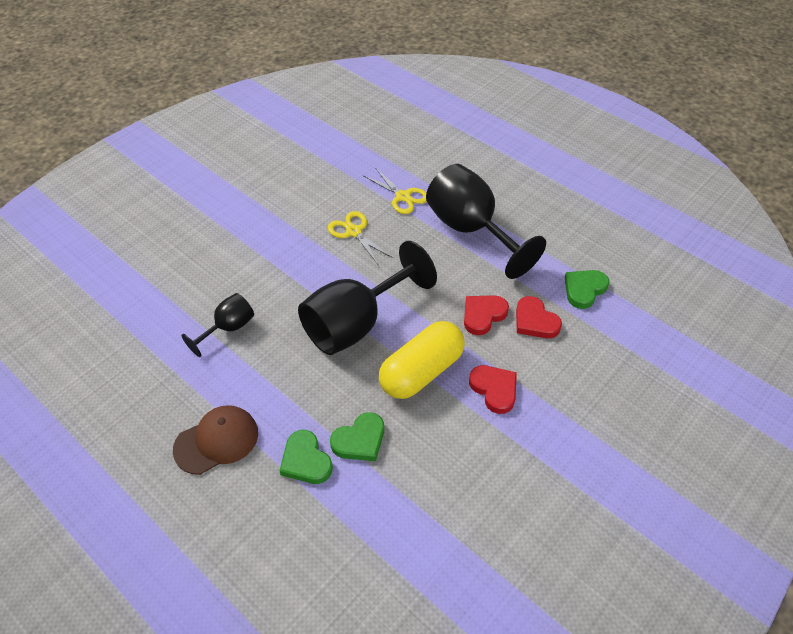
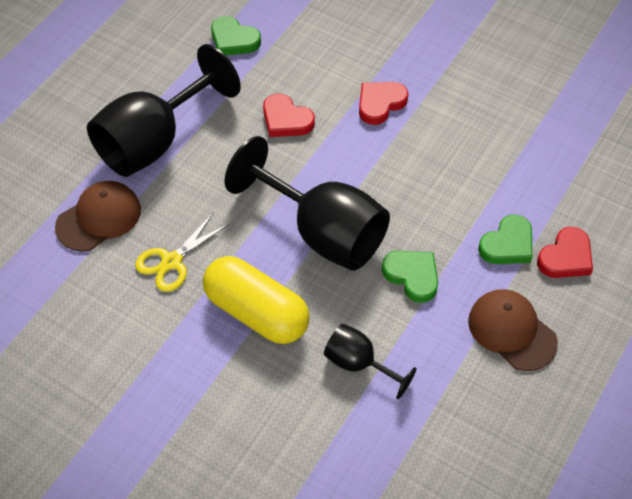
camera: 100 degrees left, 5 degrees up
(360, 440) = (470, 203): green heart -> green heart (412, 276)
(403, 197) = (99, 218): yellow scissors -> brown cap
(421, 371) = (373, 164): yellow capsule -> yellow capsule (256, 312)
(535, 321) = (285, 77): red heart -> red heart (566, 257)

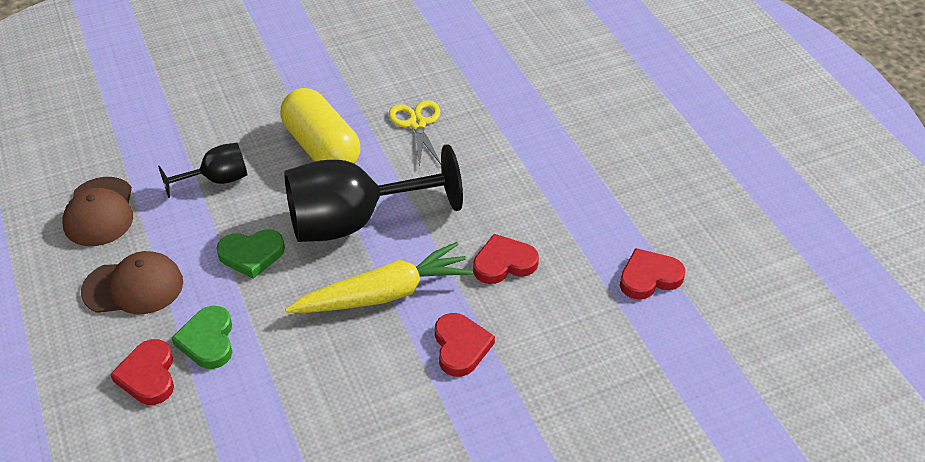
camera: 125 degrees right, 10 degrees down
(99, 218) = (500, 103): brown cap -> brown cap (99, 212)
(154, 141) = (556, 165): black goblet -> none
(234, 40) = (649, 277): green heart -> red heart
(256, 312) = (322, 147): yellow capsule -> yellow capsule turned 75 degrees clockwise
(375, 170) = (383, 294): none -> yellow carrot

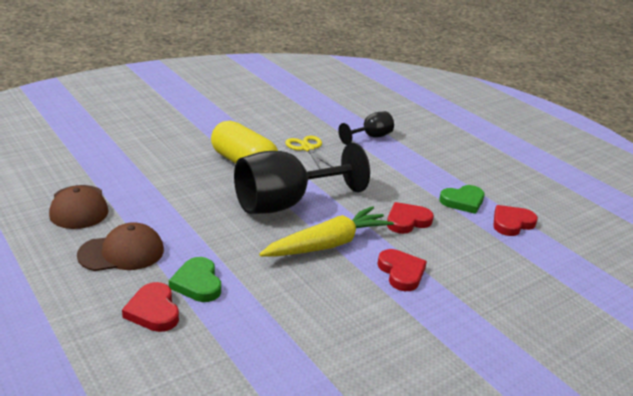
camera: 15 degrees left, 15 degrees down
(216, 180) = (169, 184): black goblet -> black goblet (370, 137)
(251, 255) = (214, 227): green heart -> green heart (463, 201)

